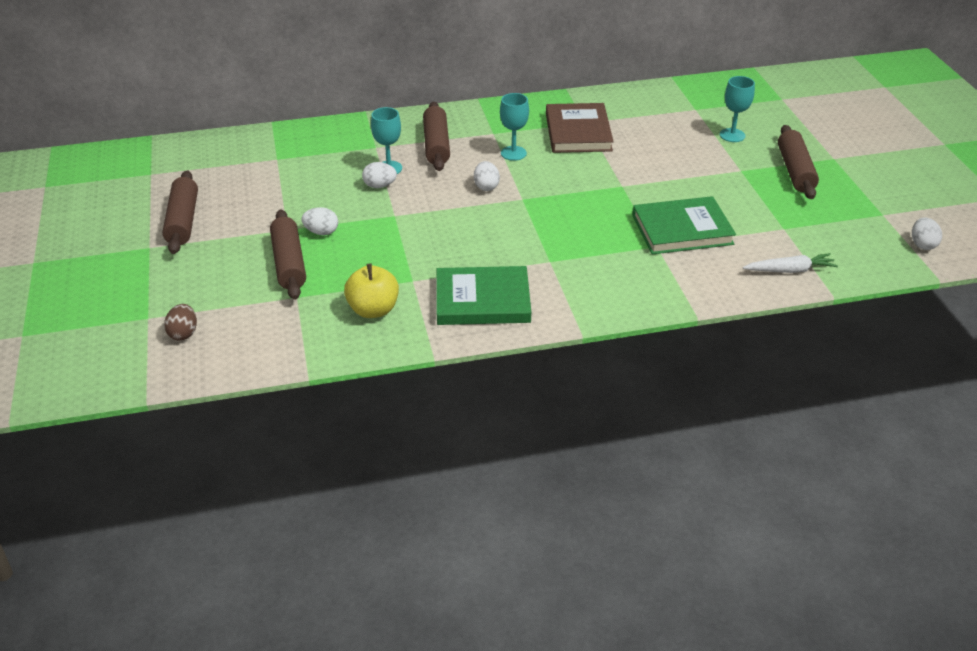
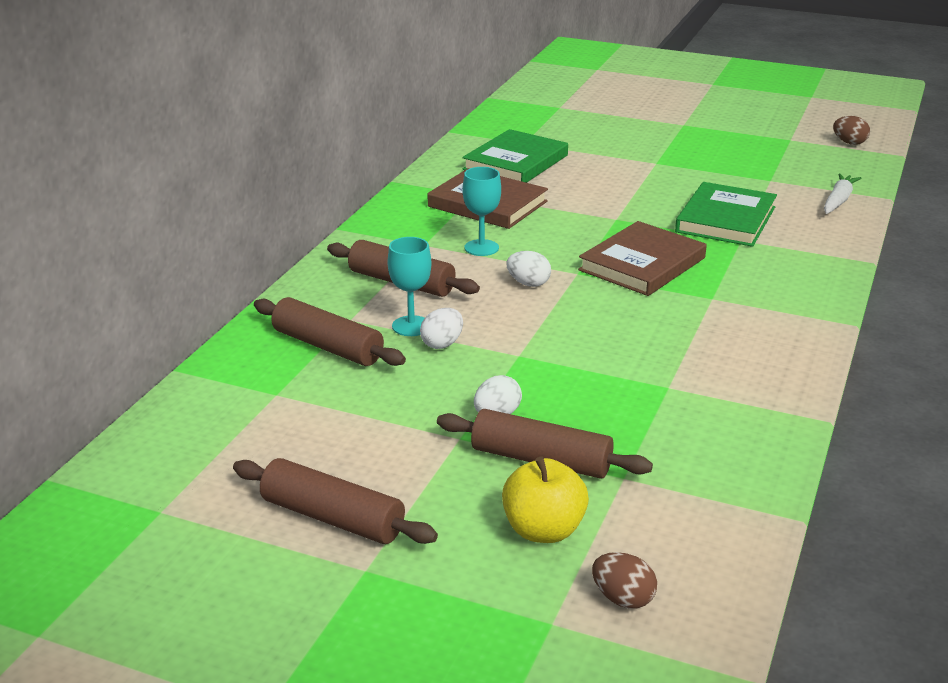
camera: 55 degrees left, 10 degrees down
(373, 310) = (704, 431): yellow apple -> yellow apple (543, 530)
(482, 300) = (749, 357): green book -> green book (515, 162)
(565, 218) = (642, 264): none -> brown book
(732, 135) = (592, 145): turquoise goblet -> none
(795, 171) = (684, 144): brown rolling pin -> brown rolling pin (328, 346)
(922, 244) = (849, 143): white egg -> brown egg

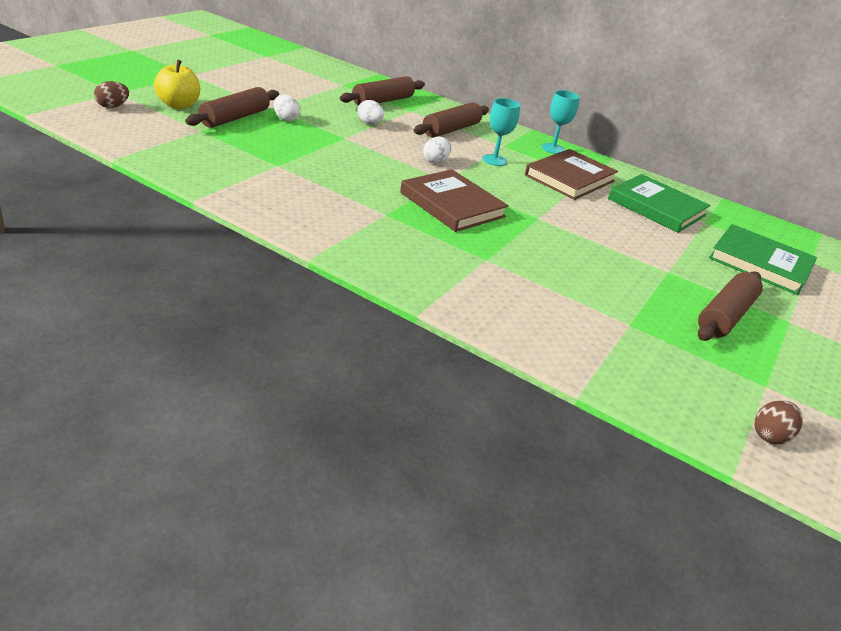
camera: 95 degrees right, 5 degrees up
(332, 518) = (232, 76): brown rolling pin -> brown rolling pin (725, 316)
(411, 326) = (395, 121): turquoise goblet -> turquoise goblet (552, 148)
(726, 219) = (530, 265): green book -> green book (760, 263)
(838, 201) = (572, 349): white carrot -> none

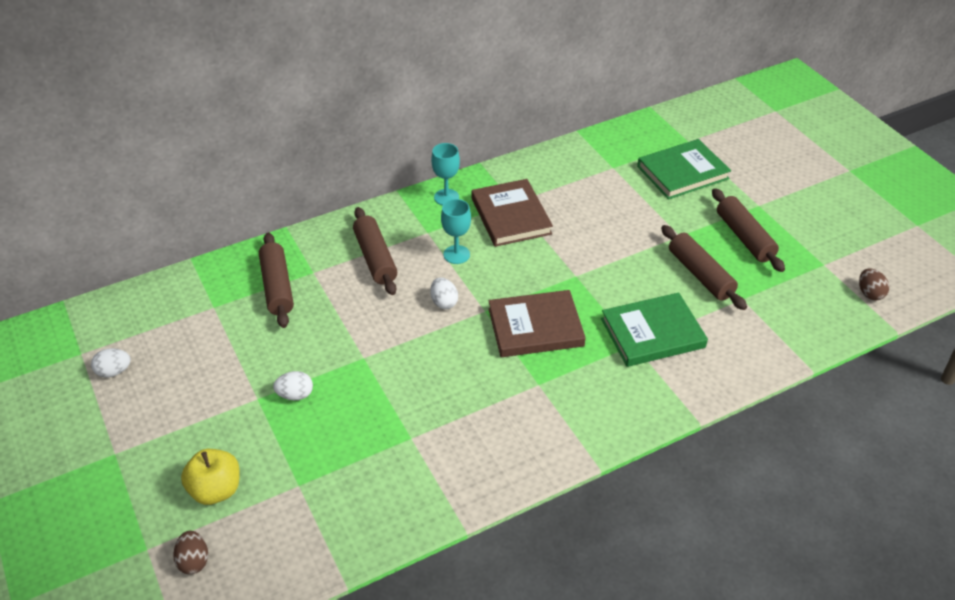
camera: 55 degrees left, 10 degrees up
(235, 118) = (275, 442): brown rolling pin -> brown rolling pin (700, 274)
(369, 123) = (335, 322): white egg -> white egg (114, 371)
(656, 207) = (581, 185): green book -> green book (652, 333)

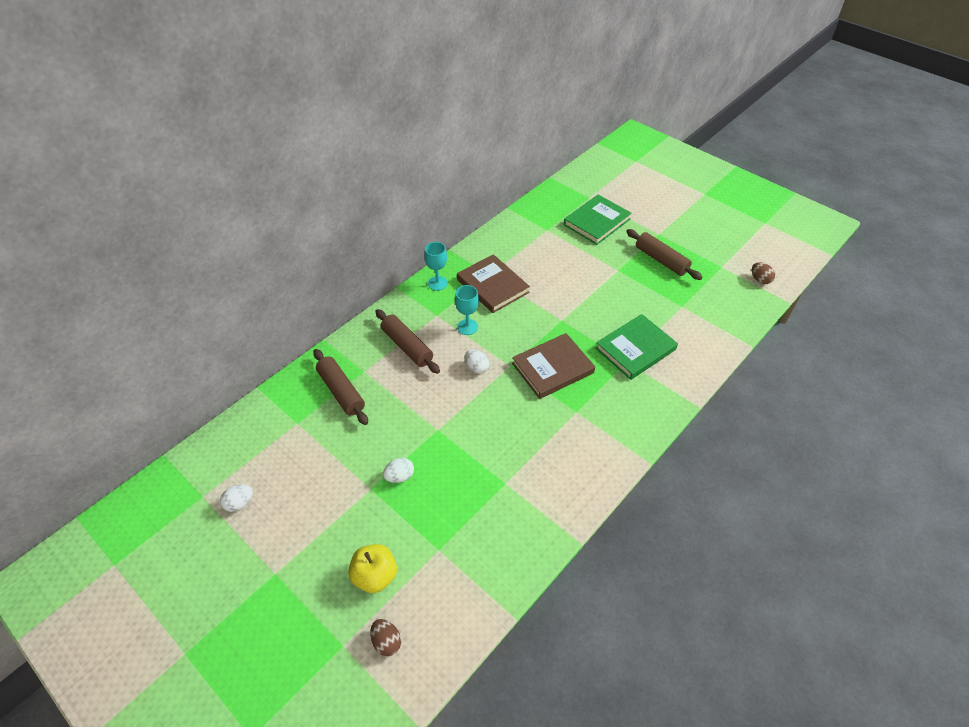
camera: 20 degrees left, 5 degrees up
(700, 274) = (646, 296): brown rolling pin -> none

